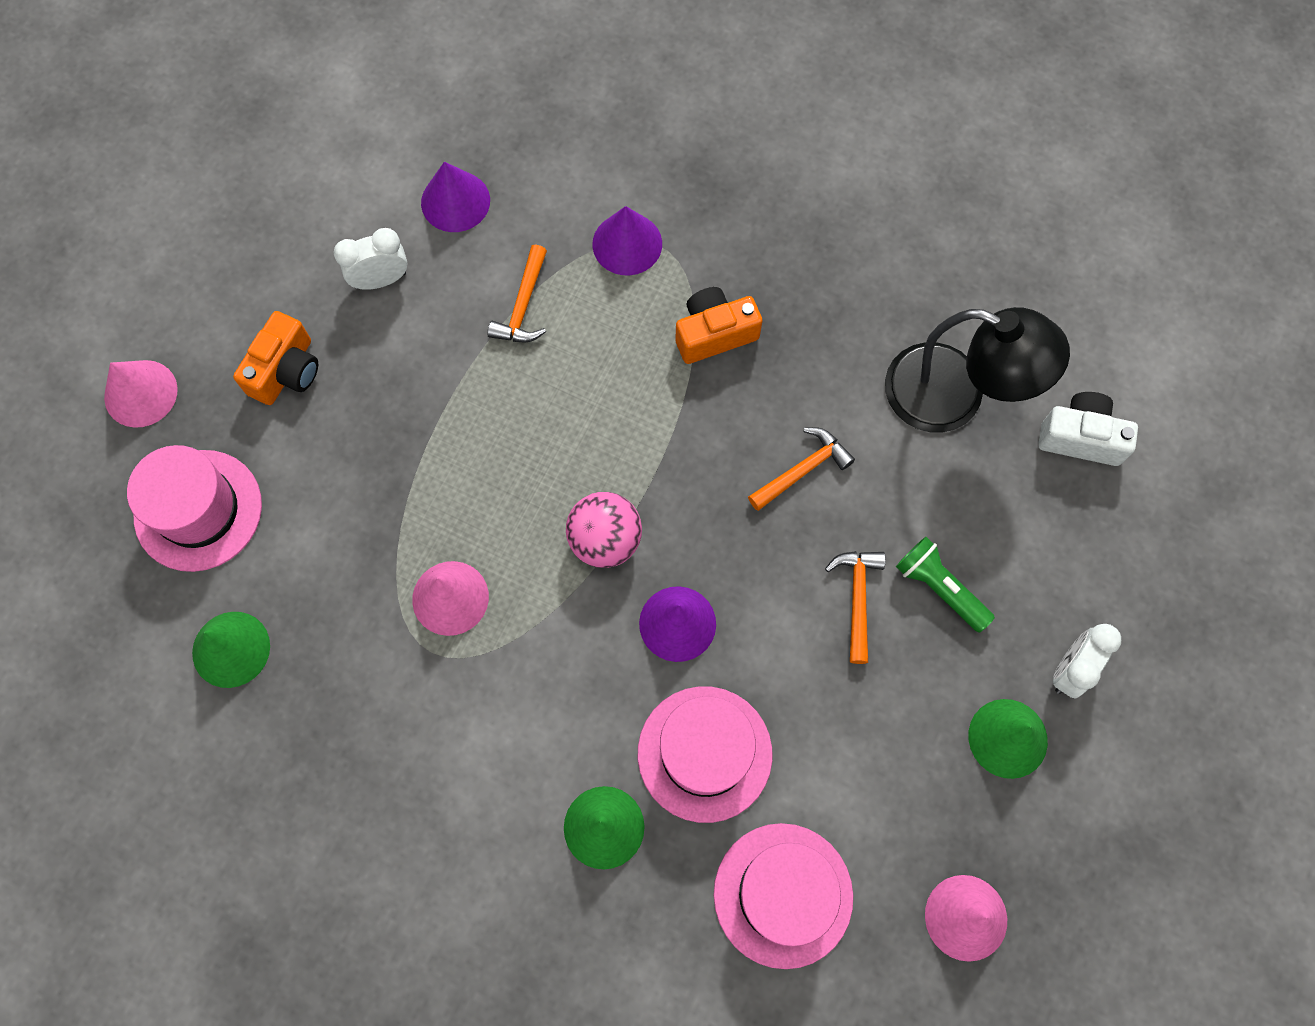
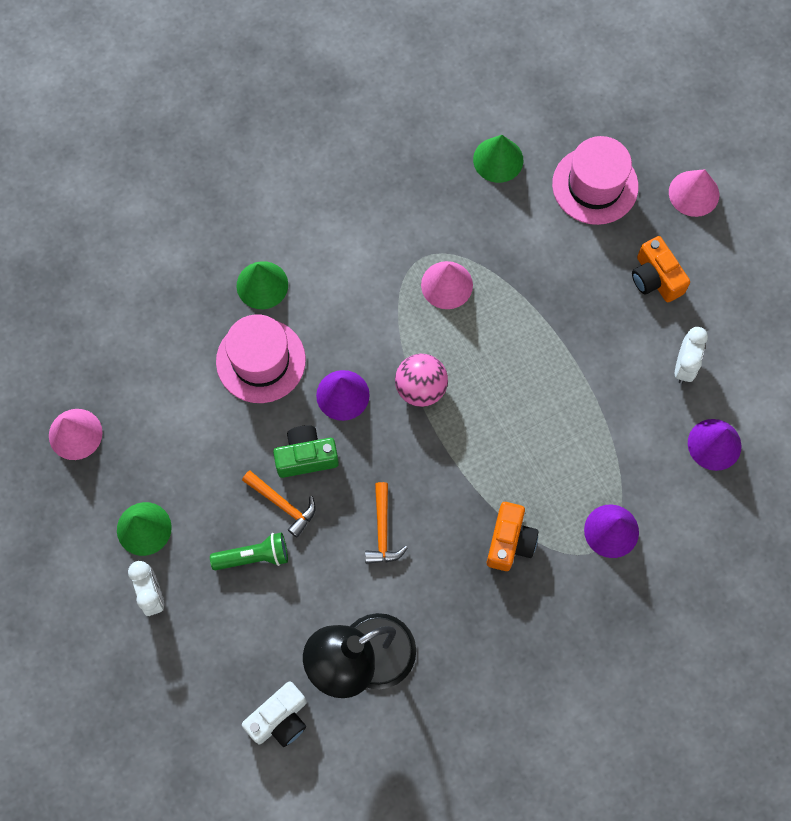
camera: 125 degrees right, 0 degrees up
(523, 306) = (608, 438): orange hammer -> none
(782, 612) = (306, 457): none -> green camera
(783, 895) = (159, 350): pink hat -> none

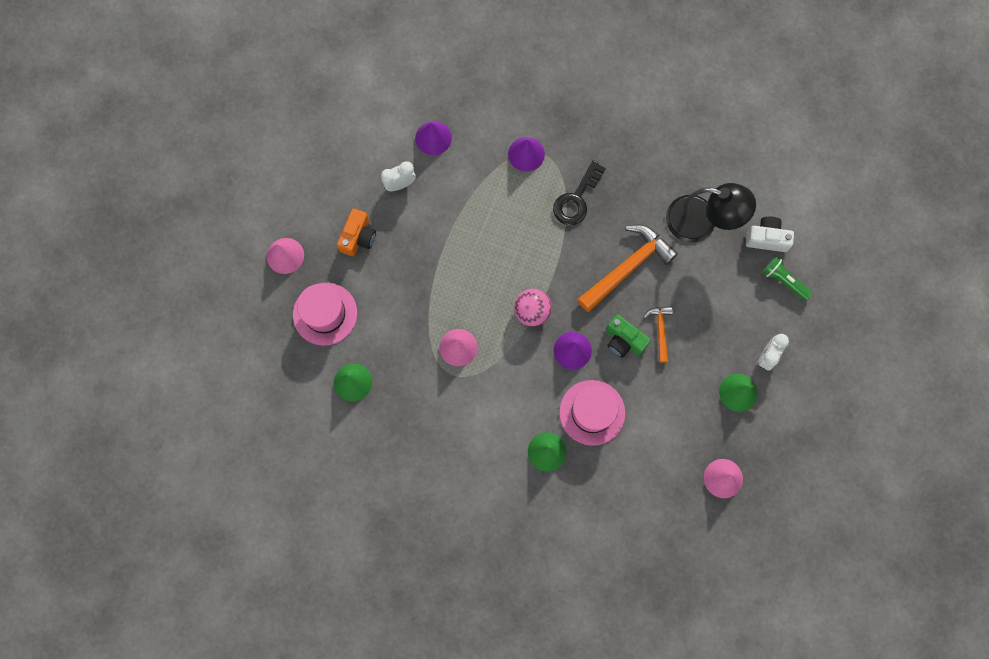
camera: 130 degrees left, 5 degrees up
(253, 556) = (700, 321): green flashlight -> green flashlight (783, 281)
(382, 530) = (628, 267): orange hammer -> orange hammer, size x1.92
(510, 541) = (576, 199): orange camera -> black key

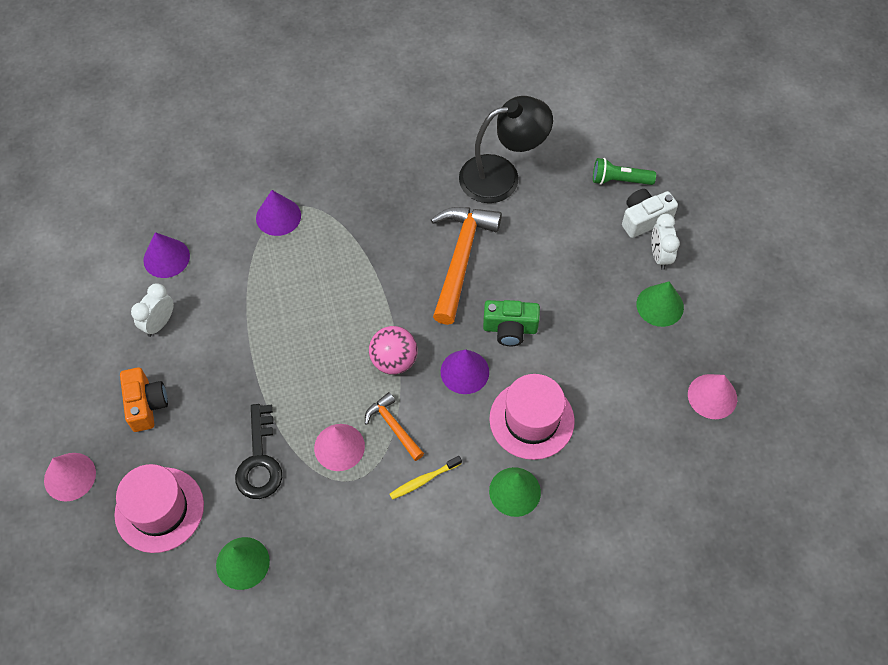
camera: 35 degrees left, 15 degrees down
(496, 405) = (424, 480): none -> yellow toothbrush
(576, 199) = (361, 227): black key -> black key (259, 460)
(660, 330) = (538, 296): orange hammer -> orange hammer (393, 426)
(766, 238) = (574, 154): white camera -> white camera (644, 219)

